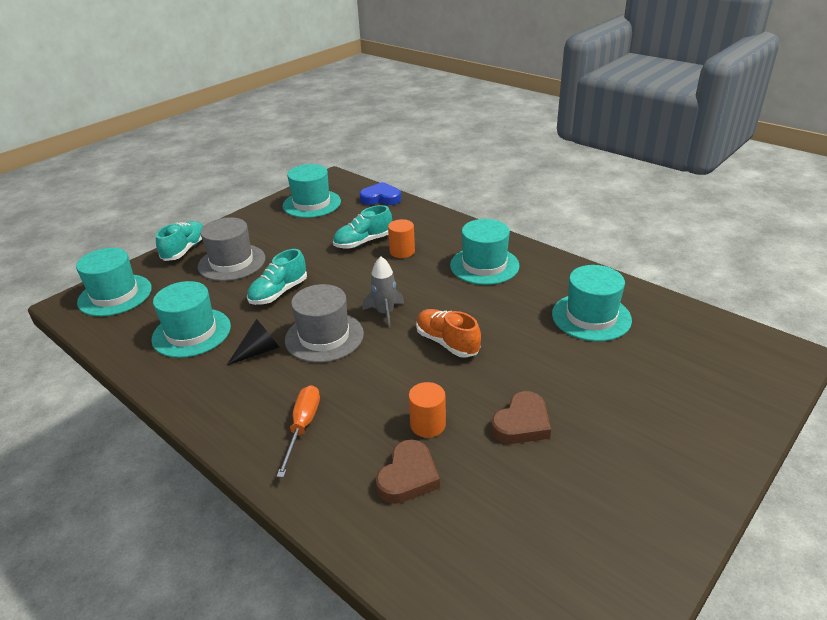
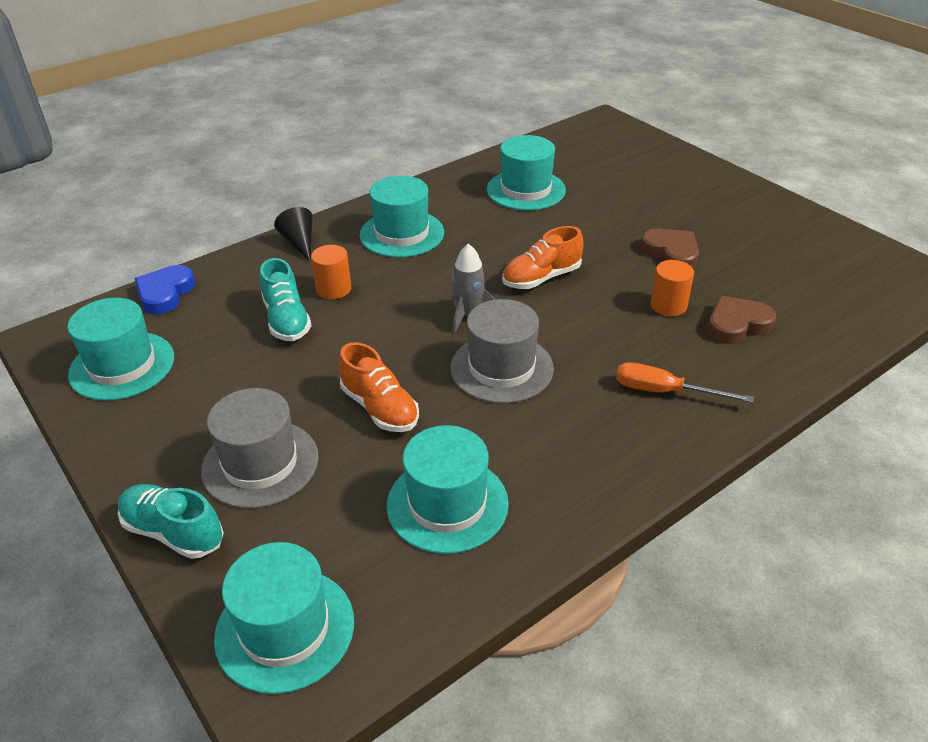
camera: 80 degrees left, 5 degrees up
(259, 351) = (515, 428): black cone -> black cone (299, 243)
(279, 293) = (380, 408): turquoise shoe -> orange shoe
(408, 476) = (737, 324): brown heart -> brown heart turned 60 degrees counterclockwise

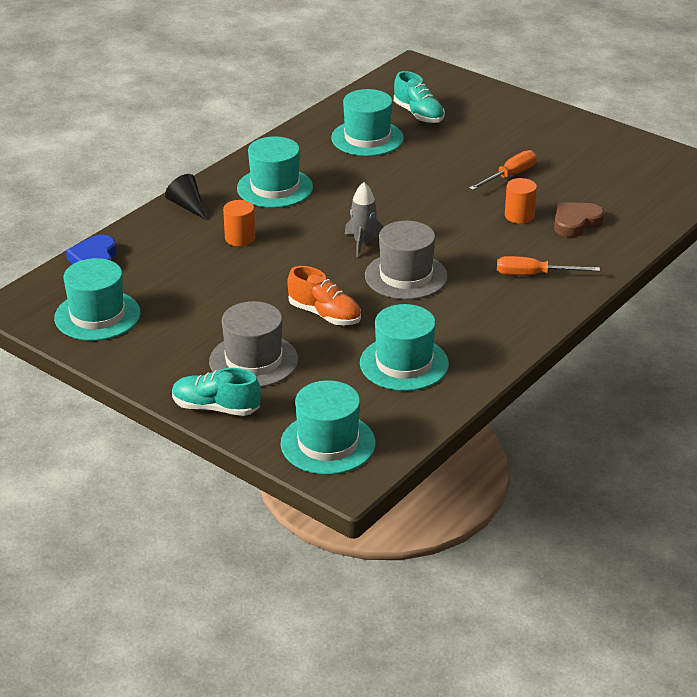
camera: 15 degrees left, 5 degrees down
(286, 320) = (214, 266): turquoise shoe -> turquoise shoe (418, 114)
(541, 278) = (410, 208): orange shoe -> none
(671, 253) = (510, 176): brown heart -> orange screwdriver

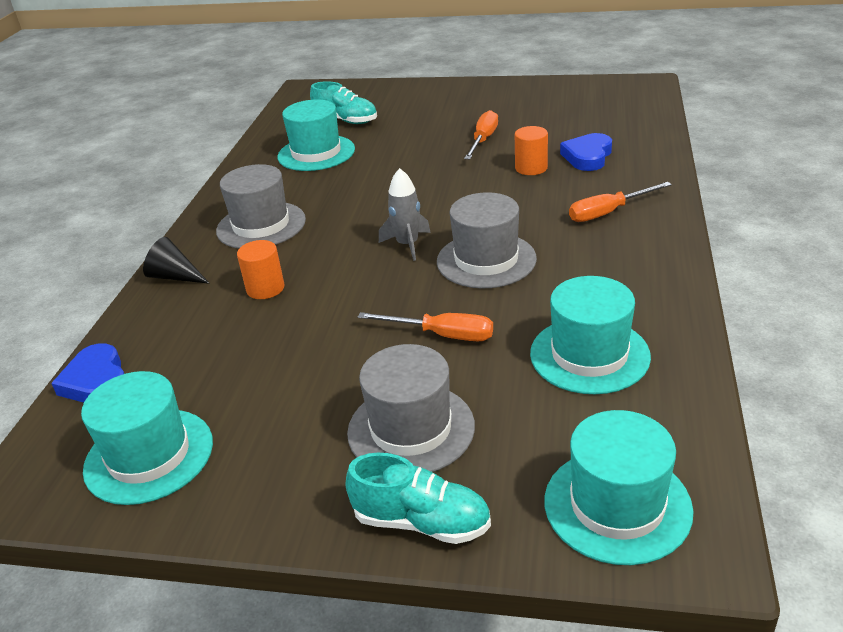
camera: 25 degrees left, 0 degrees up
(216, 408) = (421, 522): turquoise shoe -> turquoise shoe turned 150 degrees counterclockwise
(275, 188) = (261, 225): turquoise hat -> grey hat
(324, 314) = (442, 335): orange shoe -> orange screwdriver
(575, 223) = (587, 156): brown heart -> blue heart

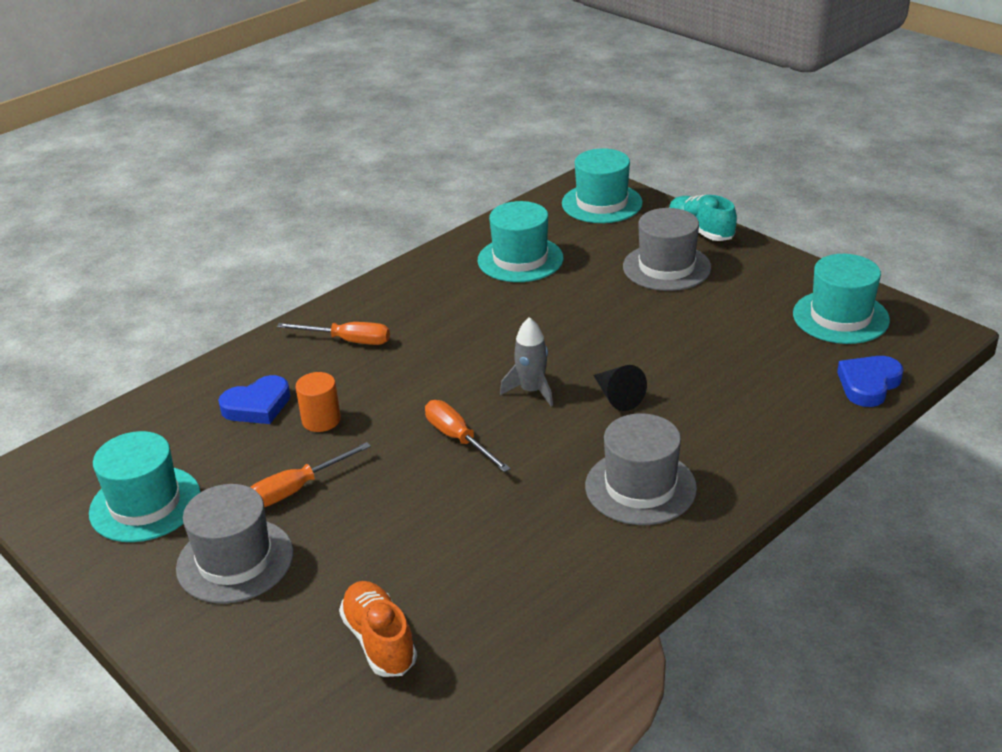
camera: 145 degrees left, 0 degrees up
(96, 381) = (868, 384): blue heart -> blue heart turned 150 degrees counterclockwise
(175, 276) = (764, 461): black cone -> black cone (617, 397)
(265, 288) = (687, 406): orange cylinder -> none
(316, 153) = (483, 585): turquoise hat -> turquoise hat (145, 504)
(346, 121) = (379, 641): turquoise shoe -> orange shoe
(442, 335) = (591, 308): orange screwdriver -> orange screwdriver (458, 439)
(486, 260) = (492, 346): grey hat -> grey hat (235, 560)

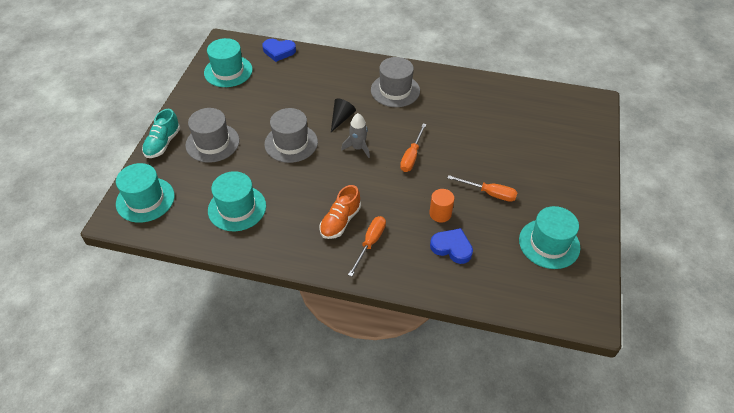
camera: 125 degrees left, 15 degrees up
(235, 560) = (544, 187): grey hat -> grey hat (291, 143)
(348, 341) = (370, 243): orange screwdriver -> orange screwdriver turned 45 degrees clockwise
(379, 641) = (533, 123): orange shoe -> orange shoe (340, 221)

